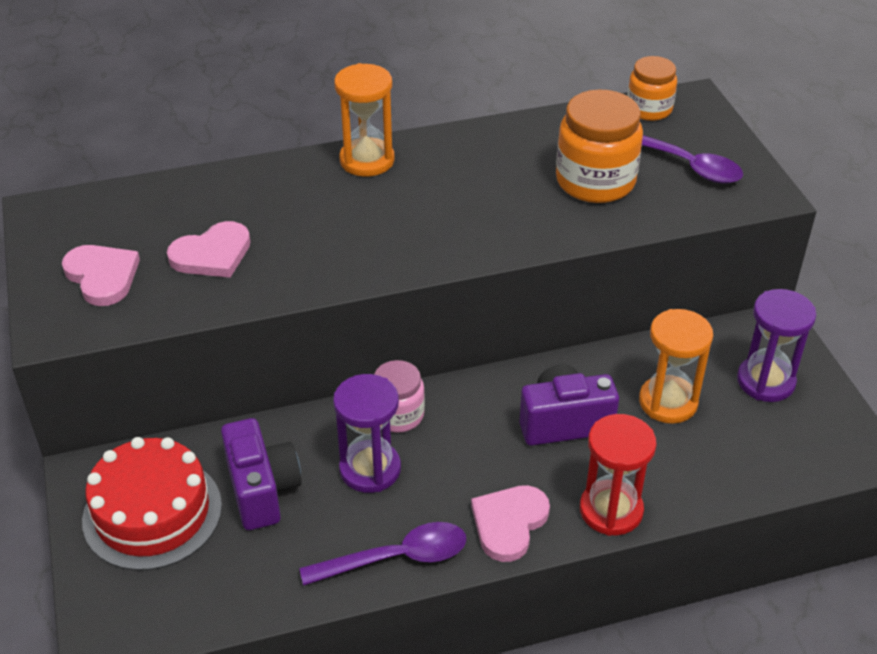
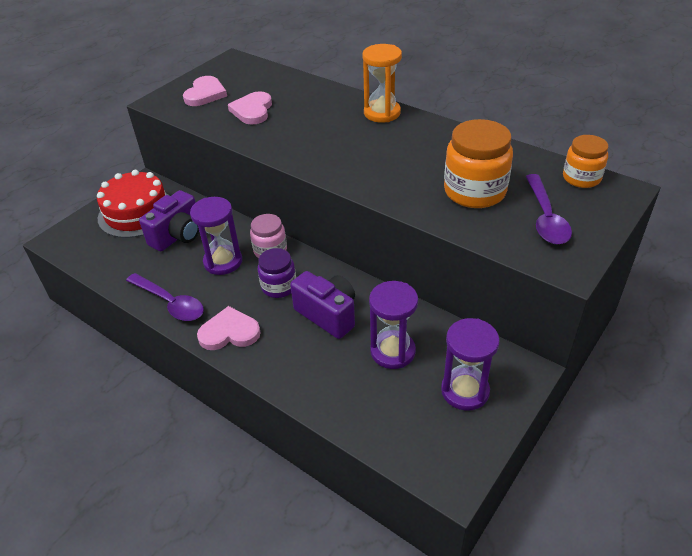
camera: 55 degrees right, 0 degrees up
(212, 254) = (252, 110): pink heart -> pink heart turned 75 degrees clockwise
(473, 440) = (279, 286): none -> purple jar
(611, 510) = (276, 370): red hourglass -> none
(668, 402) = (392, 351): orange hourglass -> purple hourglass

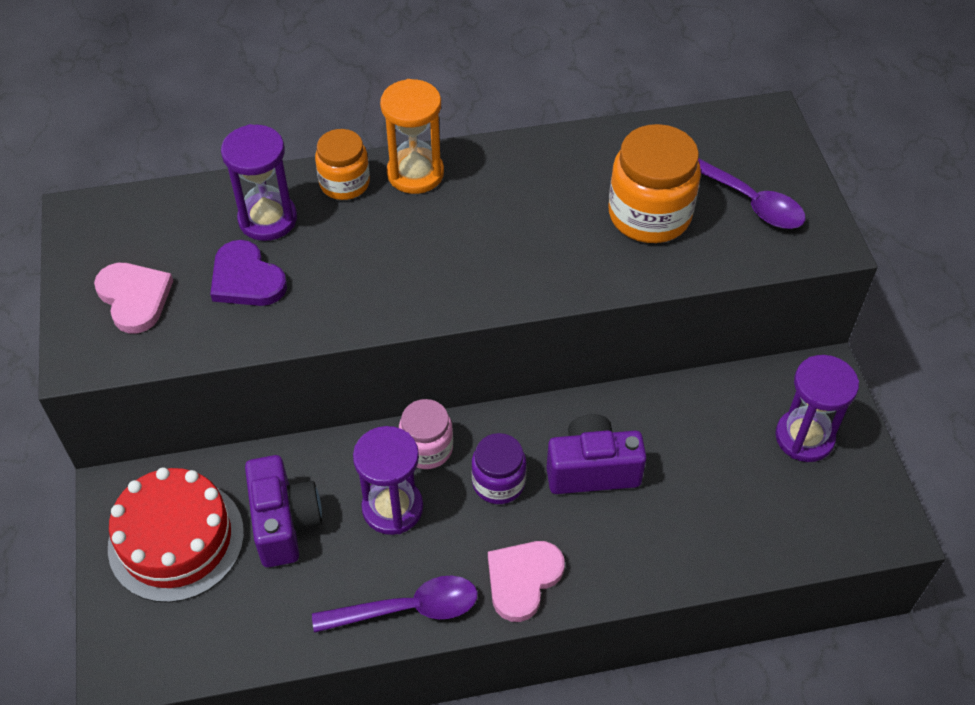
camera: 50 degrees left, 10 degrees up
(252, 110) = (246, 279): pink heart -> purple heart
(392, 351) = (700, 454): purple hourglass -> purple hourglass (267, 219)
(581, 178) = (719, 127): orange jar -> orange jar (344, 183)

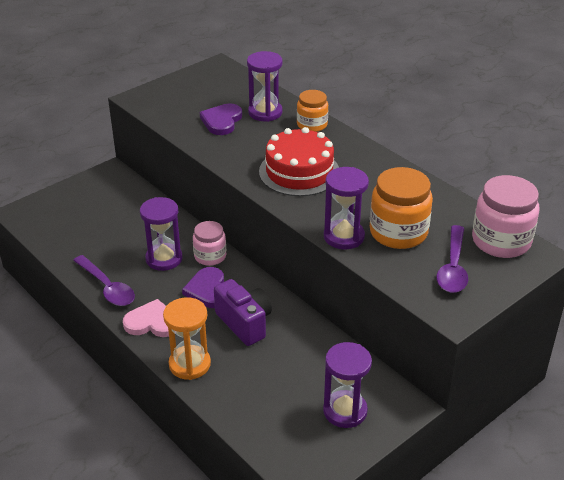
camera: 60 degrees right, 15 degrees down
(134, 298) = (183, 97): pink heart -> none
(176, 540) = (97, 199): red cake -> red cake (299, 172)
(284, 523) = (129, 227): purple camera -> none
(415, 173) = (342, 143): orange hourglass -> orange hourglass (189, 364)
(498, 482) = (208, 290): purple jar -> purple heart
(623, 271) = (344, 236): none -> purple hourglass
(725, 134) = (501, 241): none -> pink jar

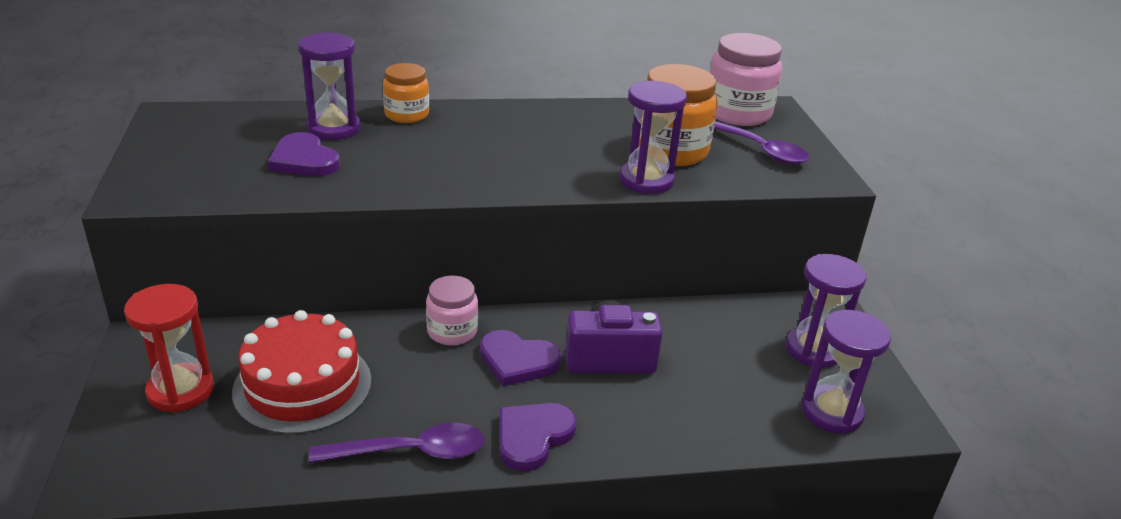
camera: 60 degrees left, 5 degrees down
(89, 201) = (180, 390): none -> red hourglass
(152, 322) = (533, 437): pink heart -> purple heart
(164, 259) = (410, 372): purple hourglass -> purple hourglass (832, 412)
(189, 364) = (646, 436): orange hourglass -> none
(299, 172) = (490, 157): red cake -> red cake (302, 385)

